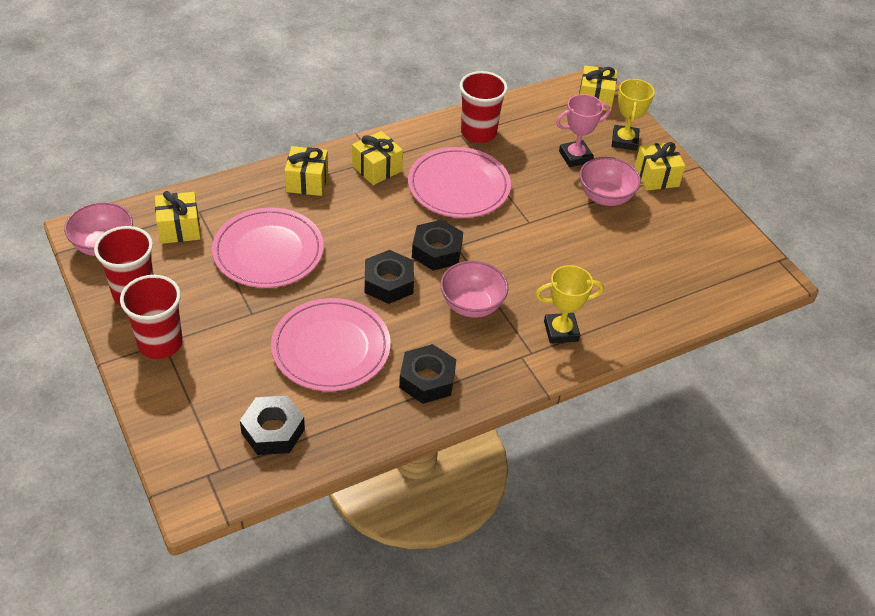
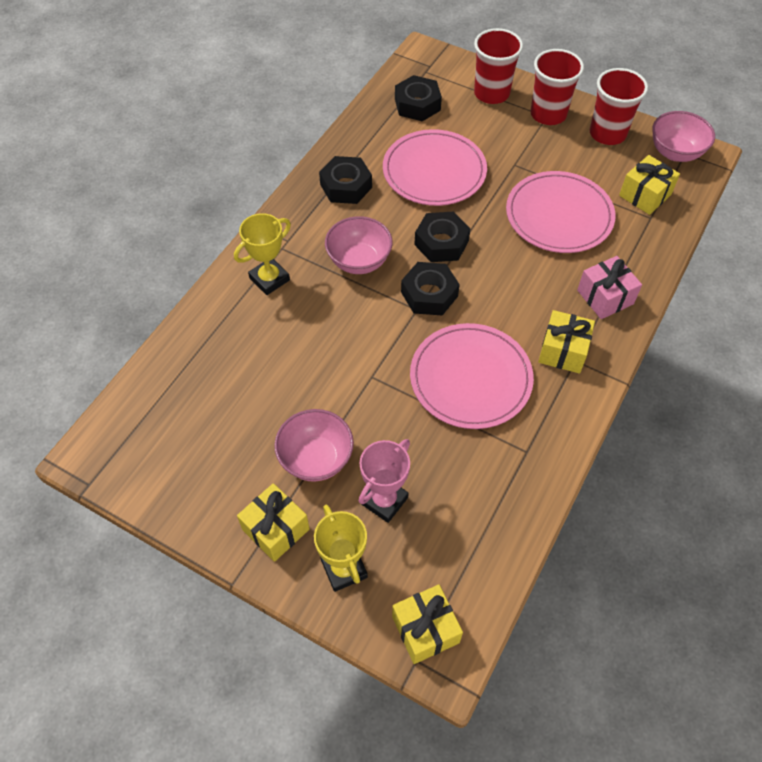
camera: 150 degrees right, 10 degrees up
(307, 181) = (605, 297): yellow gift -> pink gift
(478, 133) = (512, 467): red cup -> red cup (491, 93)

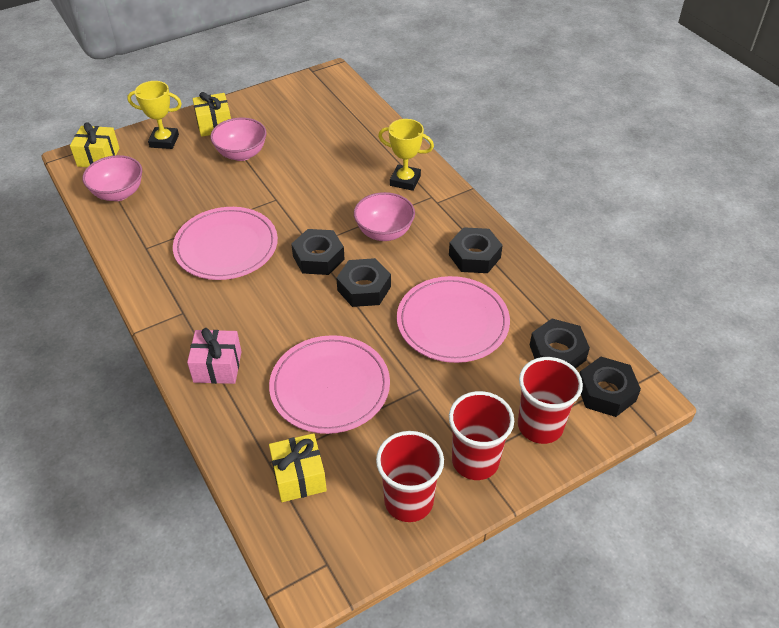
camera: 120 degrees right, 10 degrees down
(269, 279) = (405, 180): yellow trophy -> yellow trophy turned 60 degrees counterclockwise
(384, 500) = (185, 171): pink trophy -> none
(434, 71) = (606, 392): none -> black nut
(563, 351) = (197, 309): yellow gift -> none
(675, 152) = (334, 553): pink bowl -> pink bowl (118, 193)

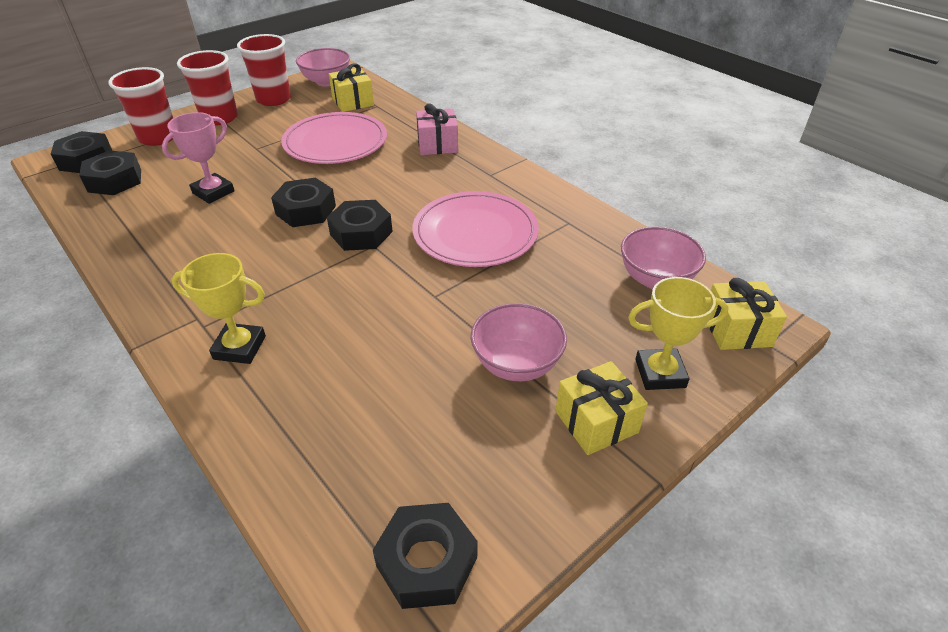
camera: 170 degrees right, 5 degrees down
(384, 232) = (279, 269): pink bowl -> pink bowl (326, 82)
(452, 322) = (213, 192): pink plate -> pink trophy
(474, 256) = (166, 254): black nut -> black nut (427, 562)

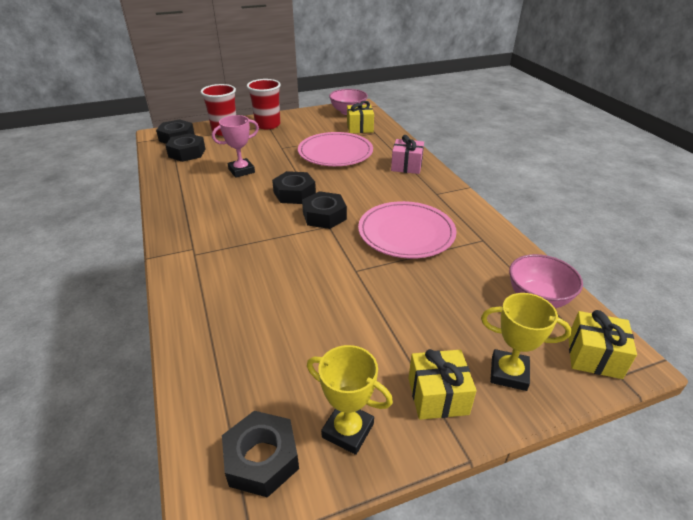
camera: 20 degrees right, 5 degrees down
(239, 347) = (209, 274): yellow trophy -> yellow trophy (348, 430)
(273, 99) = (307, 118): red cup -> none
(516, 364) = (394, 335): pink bowl -> none

